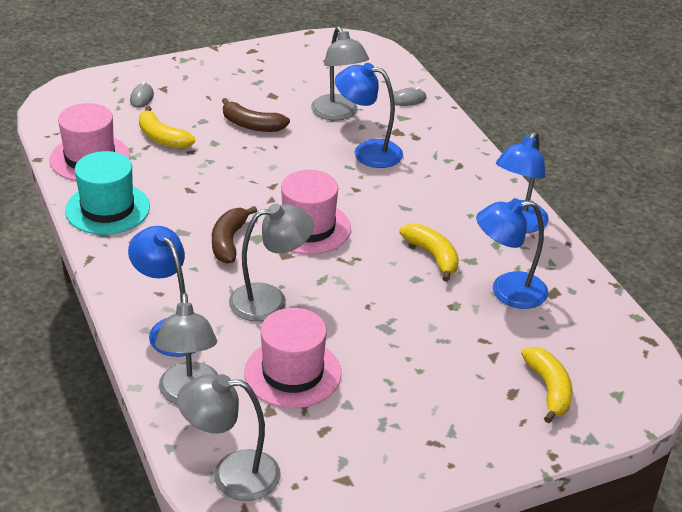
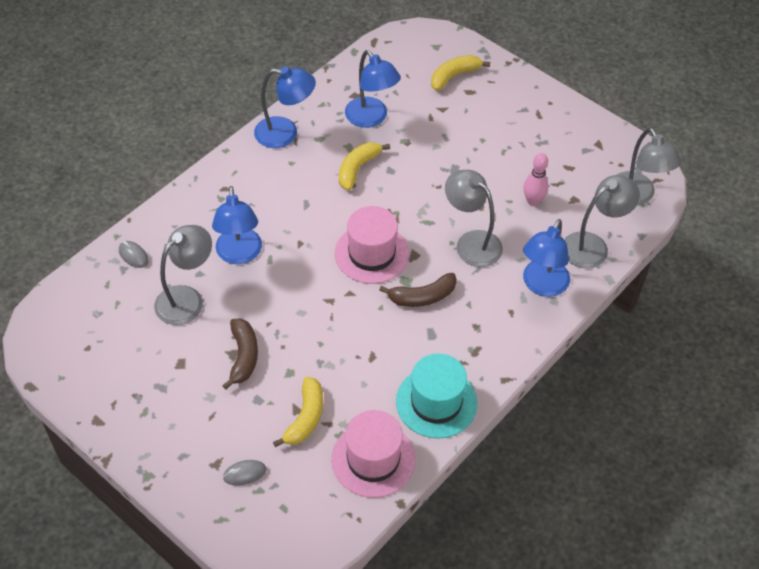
camera: 115 degrees left, 15 degrees up
(292, 373) = (533, 201): pink hat -> pink bowling pin

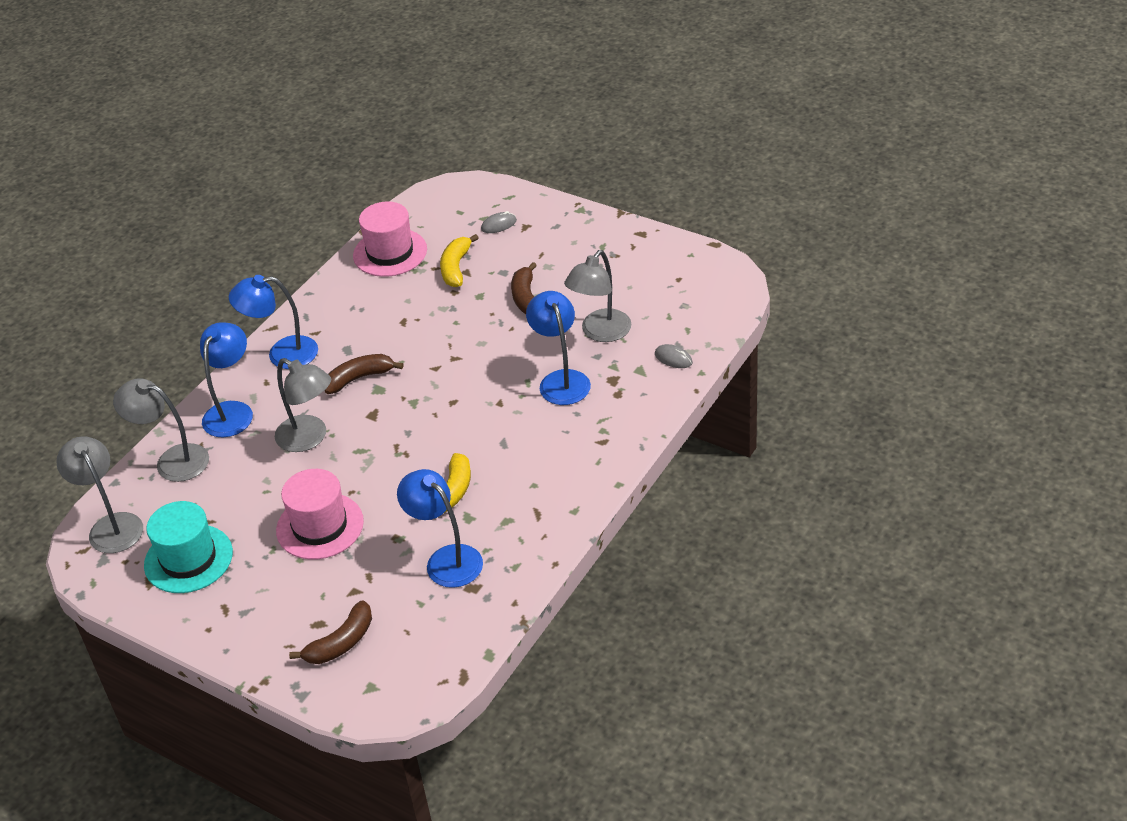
camera: 175 degrees right, 10 degrees down
(285, 133) = (551, 518): blue lamp -> blue lamp (282, 354)
(371, 253) = (419, 407): pink hat -> pink hat (320, 526)
(436, 402) = (337, 299): turquoise hat -> turquoise hat (188, 559)
(454, 76) = (341, 643): yellow banana -> brown banana
(533, 201) = (238, 496): pink bowling pin -> none
(593, 246) = (172, 460): grey lamp -> grey lamp turned 60 degrees clockwise

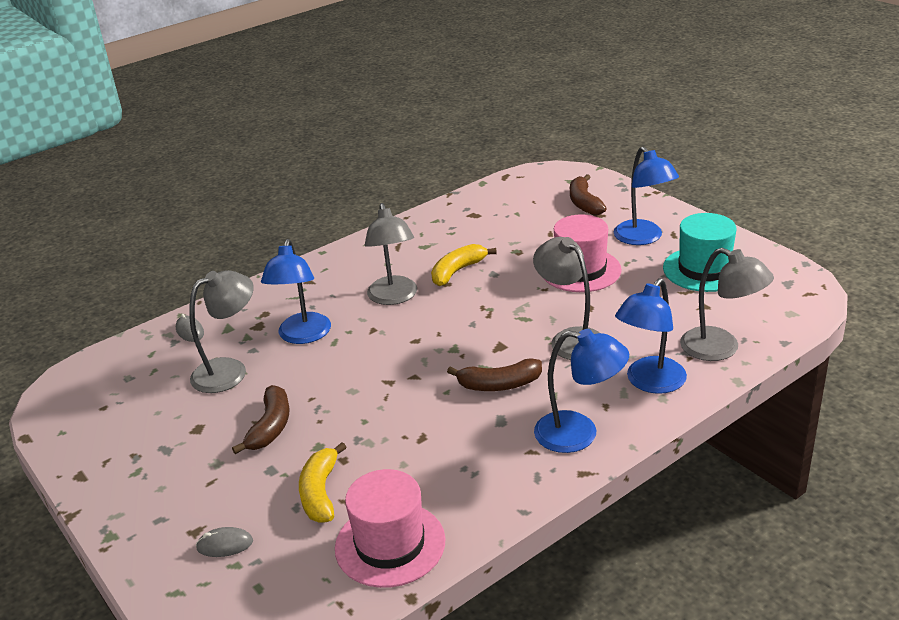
camera: 160 degrees left, 10 degrees down
(111, 525) = (783, 306): grey lamp -> grey lamp (394, 297)
(341, 643) = (584, 203): brown banana -> brown banana turned 75 degrees counterclockwise
(446, 559) = (485, 232): blue lamp -> blue lamp (643, 238)
(456, 268) = (320, 493): yellow banana -> yellow banana turned 150 degrees clockwise

